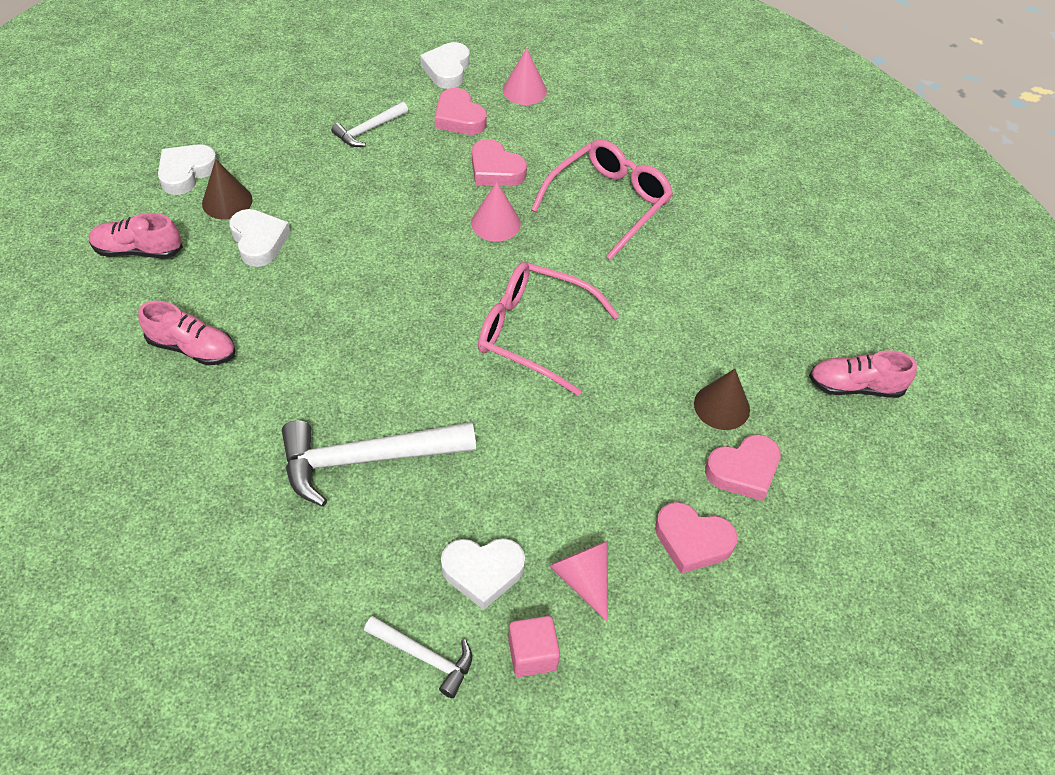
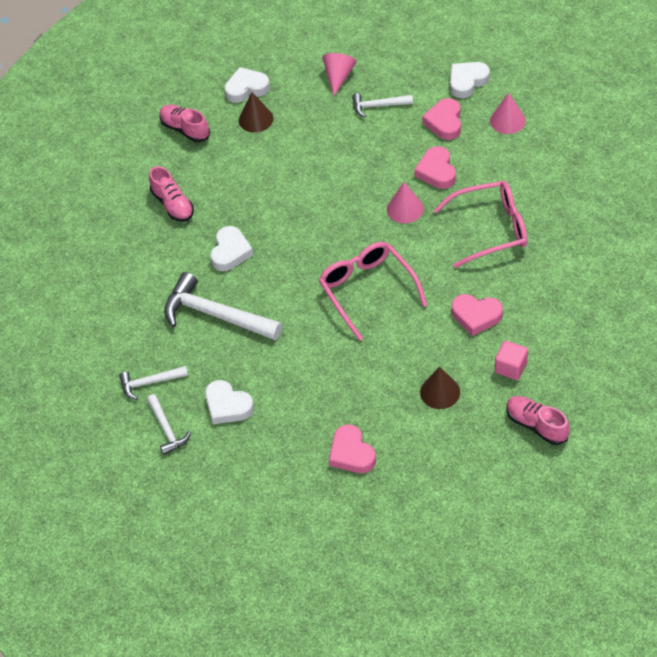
camera: 45 degrees right, 0 degrees up
(259, 241) = (255, 154): white heart -> white heart (230, 252)
(346, 603) = (149, 383): none -> white hammer
(532, 654) = (219, 459): pink cube -> pink cube (510, 367)
(583, 579) = (275, 438): pink cone -> pink cone (338, 77)
(743, 471) = (417, 434): pink heart -> pink heart (476, 316)

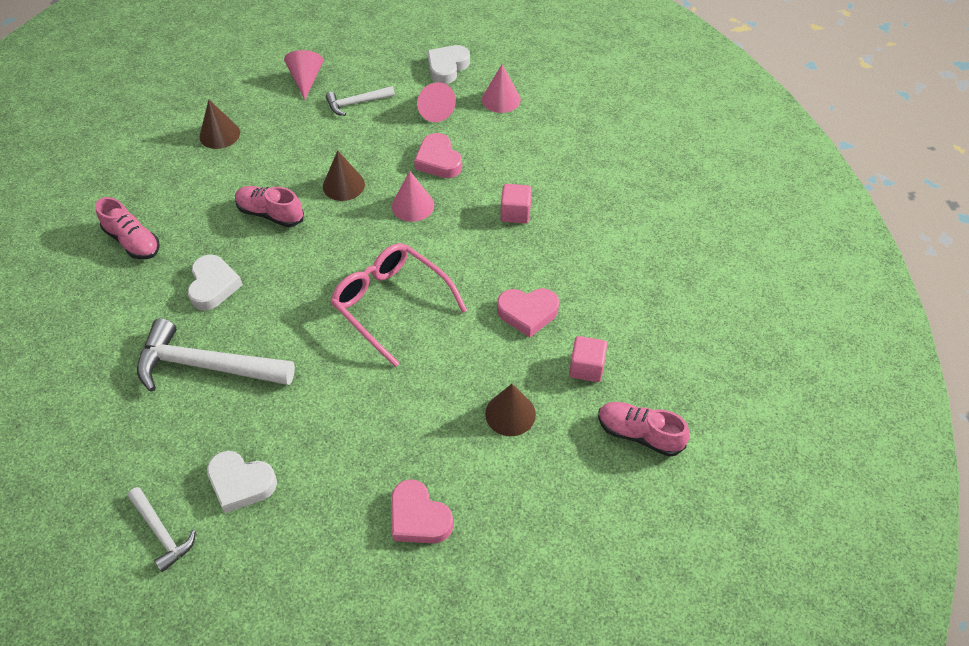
camera: 20 degrees left, 0 degrees up
(149, 383) = (130, 471): white hammer -> none
(185, 129) = (137, 156): pink shoe -> pink shoe (270, 214)
(246, 88) = (203, 104): white heart -> none
(351, 181) = (343, 185): none -> brown cone
(444, 122) = (434, 110): pink heart -> pink cone
(490, 229) = (515, 213): pink glasses -> pink cube

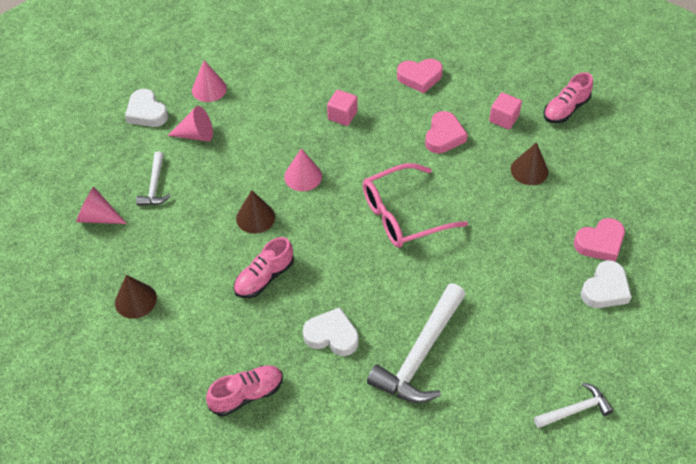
camera: 70 degrees left, 0 degrees up
(241, 483) = (544, 348): white heart -> white heart (605, 289)
(438, 161) = (260, 147): pink heart -> pink heart (419, 77)

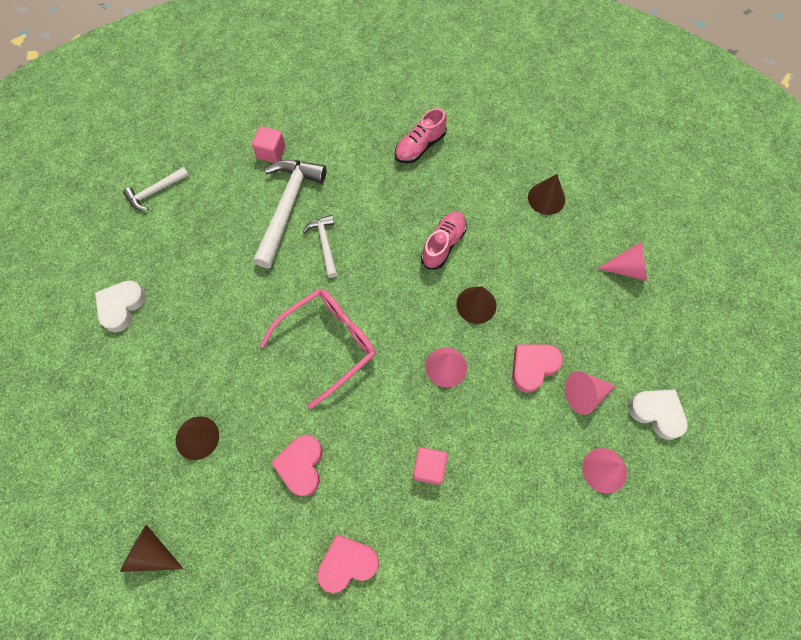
camera: 165 degrees right, 15 degrees up
(155, 186) = (593, 317): white hammer -> white hammer (324, 244)
(332, 335) = (366, 206): white heart -> none
(503, 119) = (231, 514): pink cube -> pink cube (271, 152)
(565, 109) = (152, 552): pink shoe -> brown cone
(600, 243) = (122, 358): pink heart -> pink heart (533, 367)

